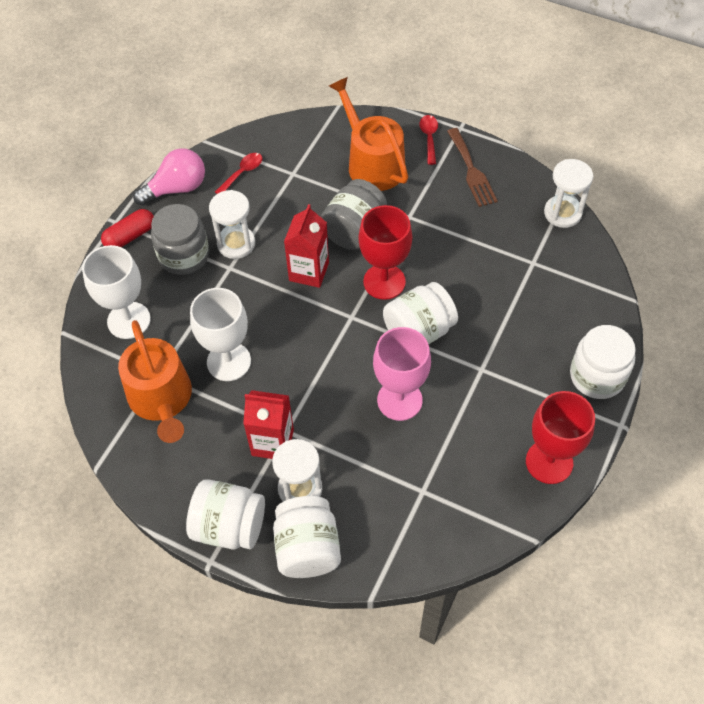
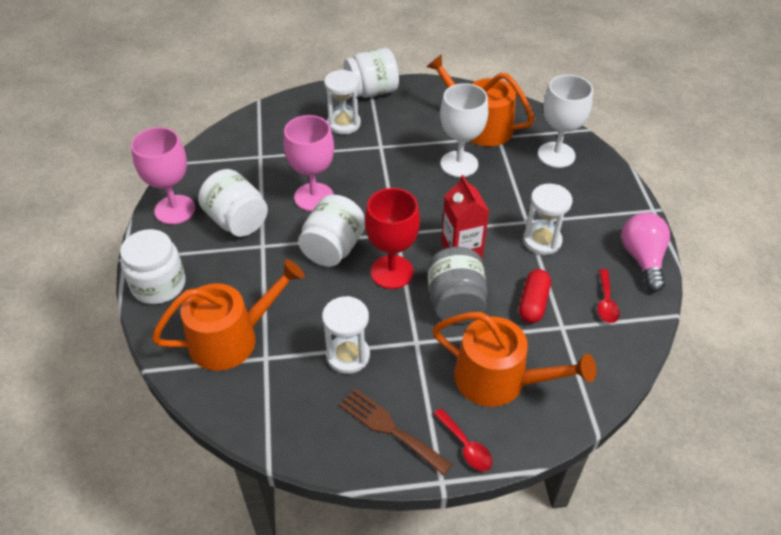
camera: 145 degrees right, 10 degrees down
(130, 236) = (628, 205): red capsule -> red capsule (533, 303)
(177, 188) = (642, 259): pink light bulb -> pink light bulb turned 150 degrees clockwise
(184, 255) = (571, 212): grey jar -> none
(272, 442) = (383, 137): red carton -> none
(307, 548) = (315, 102): white jar -> white jar (237, 221)
(549, 462) = (175, 210): red goblet -> pink goblet
(553, 292) = (231, 338): none -> orange watering can
(562, 213) = (261, 429): white hourglass -> white hourglass (348, 356)

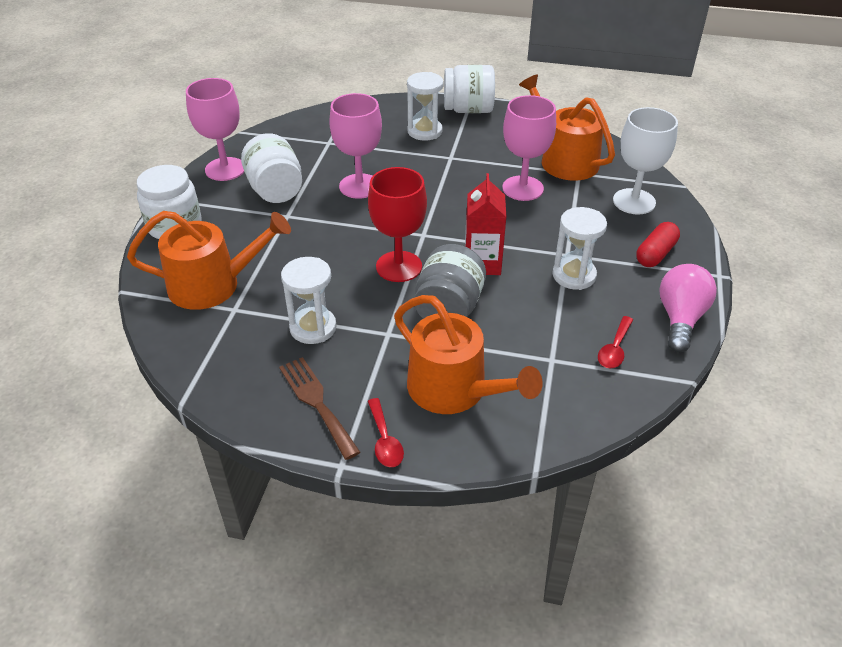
camera: 20 degrees right, 5 degrees down
(333, 248) = (353, 233): white jar -> none
(459, 164) = (523, 188): white goblet -> pink goblet
(533, 303) = (532, 330): red capsule -> red capsule (655, 254)

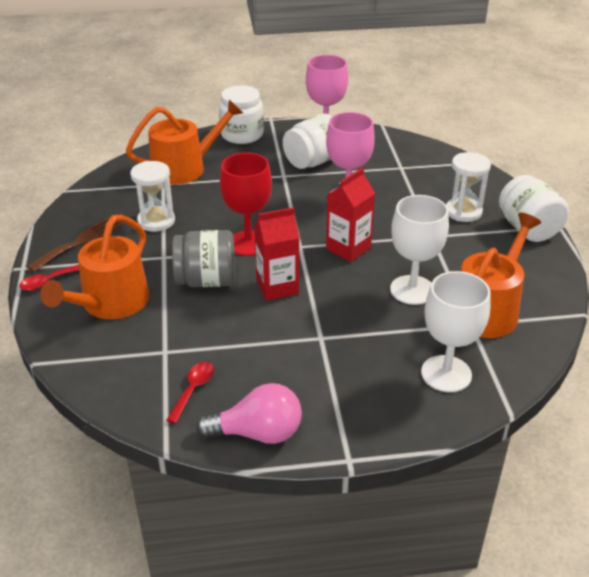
camera: 70 degrees right, 5 degrees down
(213, 285) = (184, 168): orange watering can -> orange watering can turned 90 degrees counterclockwise
(444, 206) = (348, 248): none -> red carton
(523, 188) = (412, 290): pink goblet -> white goblet
(574, 275) = (289, 347): white hourglass -> none
(614, 349) = (193, 390): red spoon -> red spoon turned 105 degrees clockwise
(655, 254) = (358, 402): red capsule -> none

